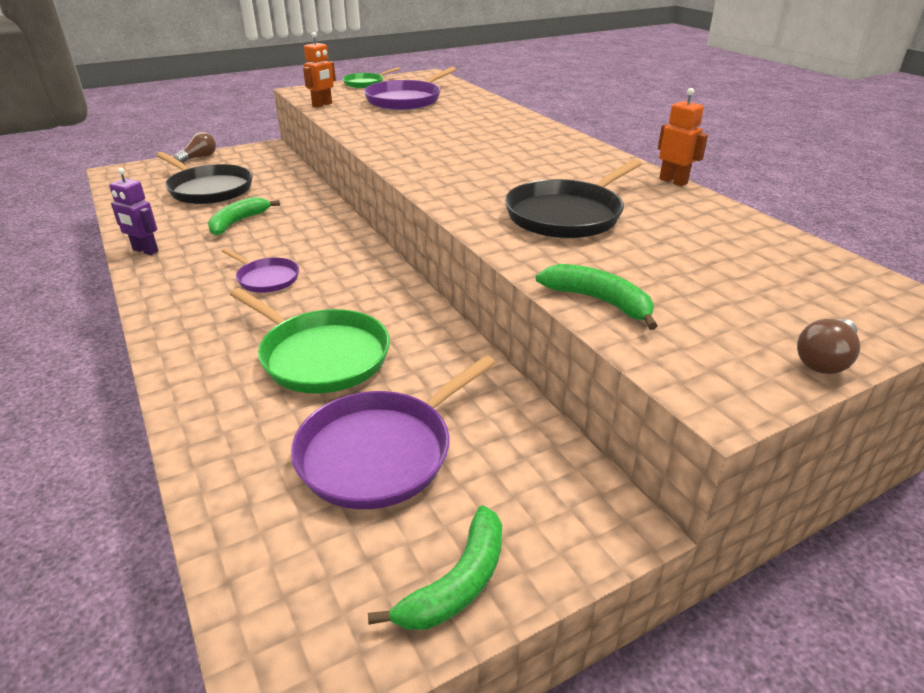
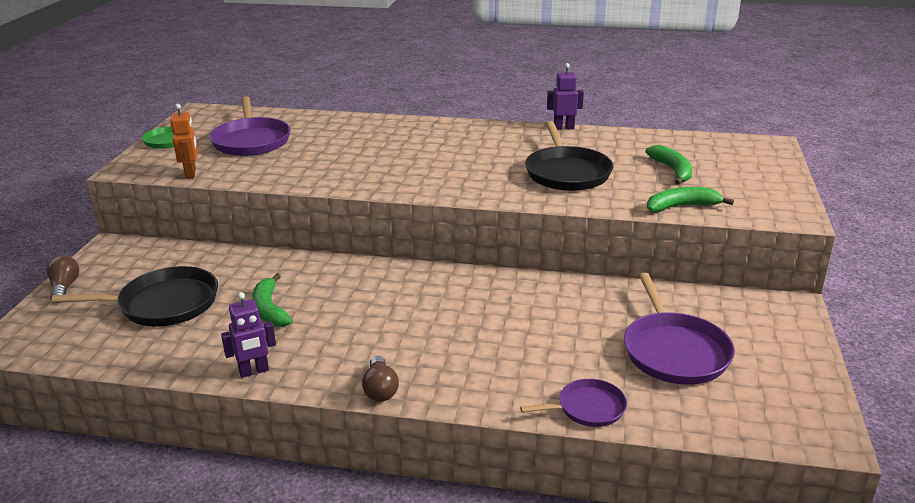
camera: 50 degrees left, 5 degrees down
(266, 278) = (400, 326): purple pan -> purple pan (587, 408)
(321, 356) = (545, 338): green pan -> none
(457, 583) = (797, 365): green banana -> green banana (672, 170)
(673, 181) = (563, 128): orange robot -> purple robot
(824, 360) = (789, 183): brown light bulb -> brown light bulb (380, 389)

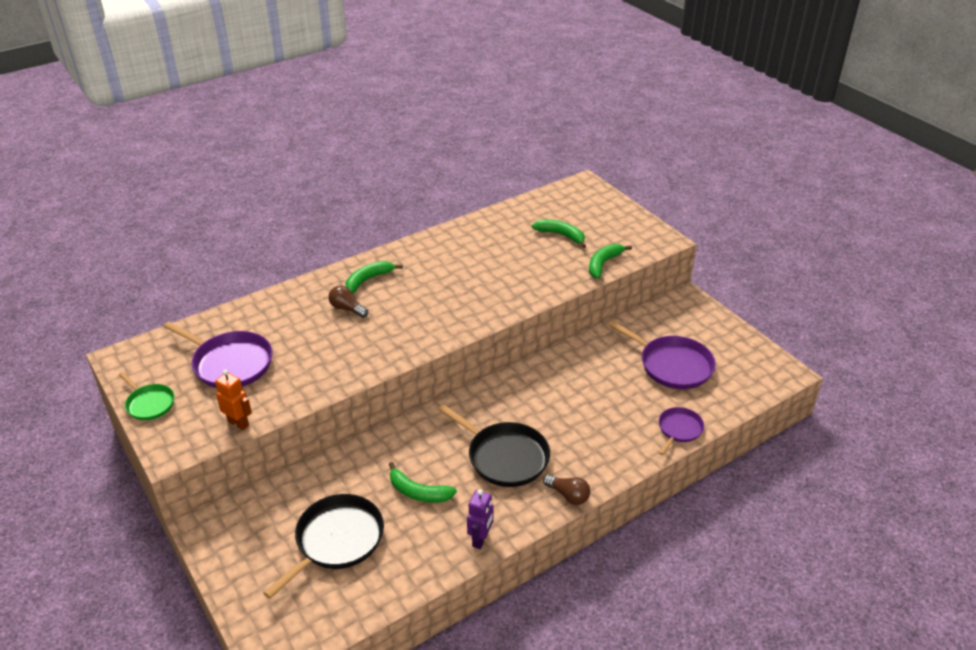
camera: 45 degrees left, 10 degrees up
(64, 287) = (231, 584): brown light bulb -> brown light bulb (347, 309)
(436, 134) = (368, 280): none -> green banana
(563, 128) = (446, 228): purple robot -> none
(567, 172) = (505, 270): black pan -> black pan (504, 457)

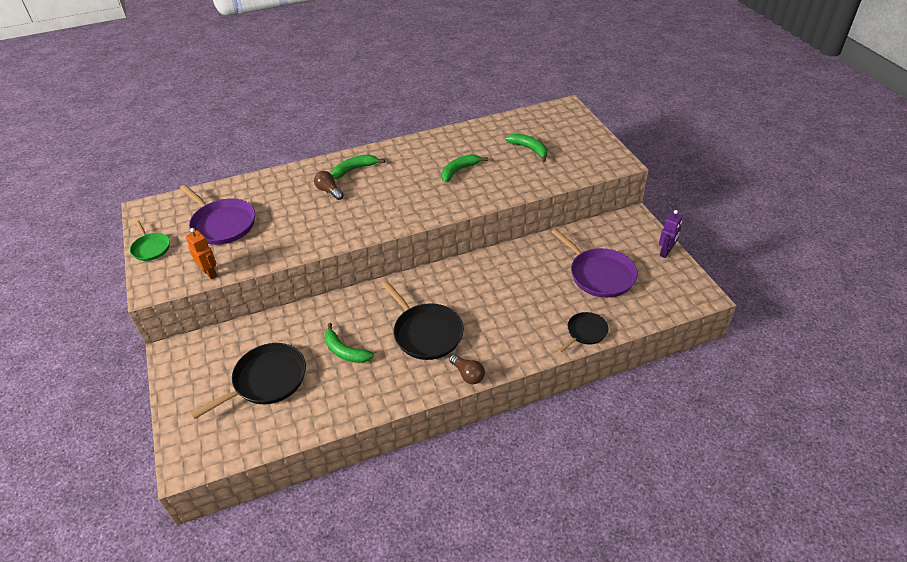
camera: 15 degrees right, 5 degrees up
(480, 539) = (381, 400): purple robot -> purple robot (665, 252)
(603, 264) = (557, 178): green banana -> green banana (459, 170)
(679, 429) = (585, 332): purple pan -> black pan

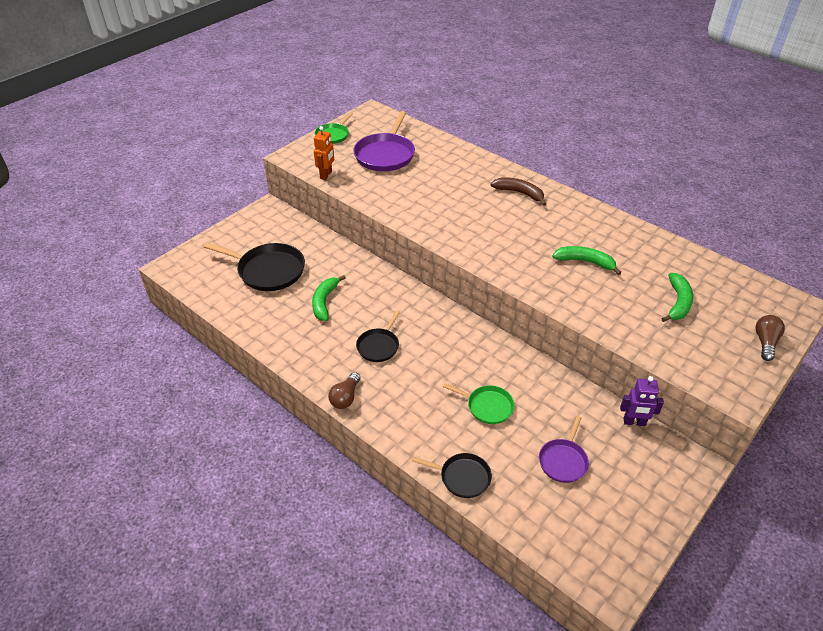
camera: 60 degrees right, 0 degrees up
(329, 191) = (475, 191): brown light bulb -> brown light bulb (765, 342)
(355, 169) = (519, 193): green banana -> brown banana
(426, 333) = (379, 346): black pan -> black pan, size x0.58
(530, 293) = (487, 406): none -> green pan
(599, 274) = (563, 461): purple pan -> purple pan, size x0.58
(665, 252) = (659, 521): purple robot -> purple robot (634, 422)

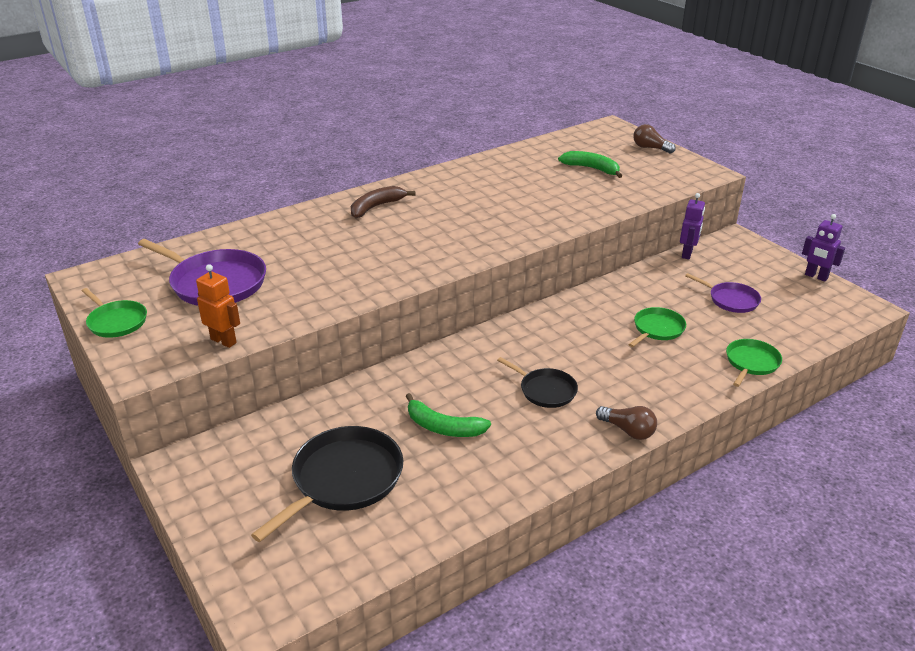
camera: 75 degrees left, 10 degrees down
(462, 477) = (751, 363): black pan -> green pan
(585, 262) = (516, 196): green banana -> none
(653, 541) = (816, 276): none -> purple robot

